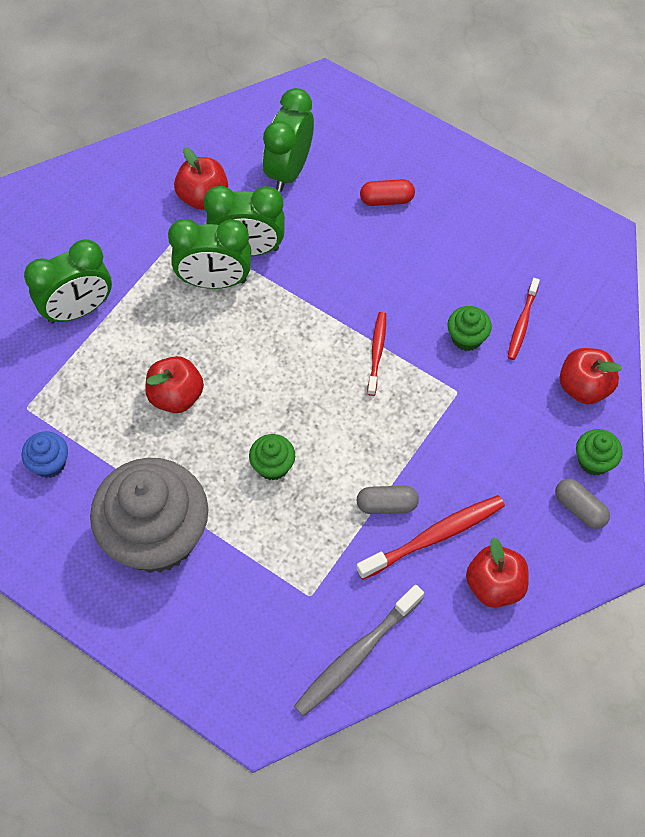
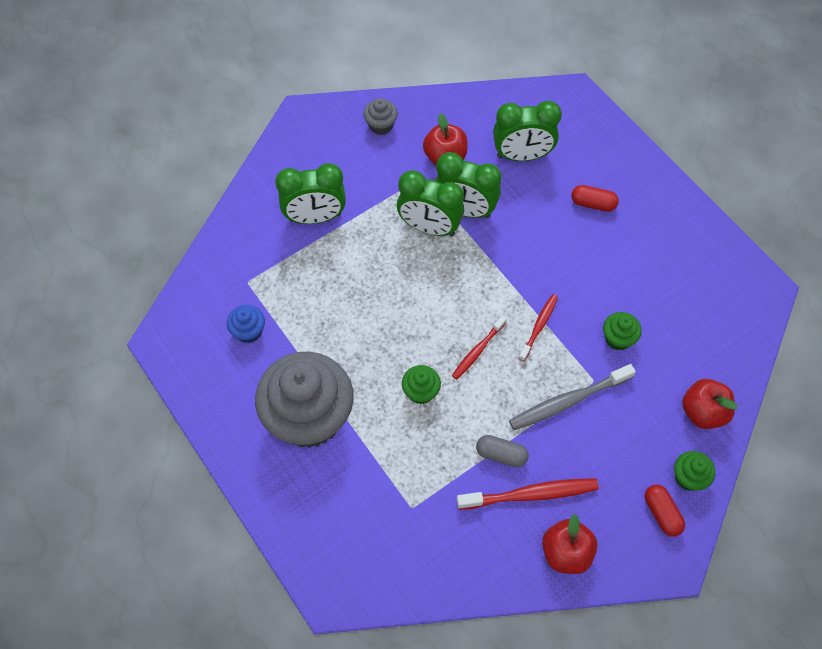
camera: 20 degrees right, 0 degrees up
(116, 183) = (381, 125): none -> grey cupcake
(176, 396) = (365, 310): red apple -> none
(289, 170) = (522, 155): green clock -> green clock turned 135 degrees counterclockwise
(356, 655) = (431, 569): grey toothbrush -> grey toothbrush (568, 401)
(522, 323) = (669, 341): red toothbrush -> red toothbrush (477, 351)
(579, 508) = (662, 513): grey capsule -> red capsule

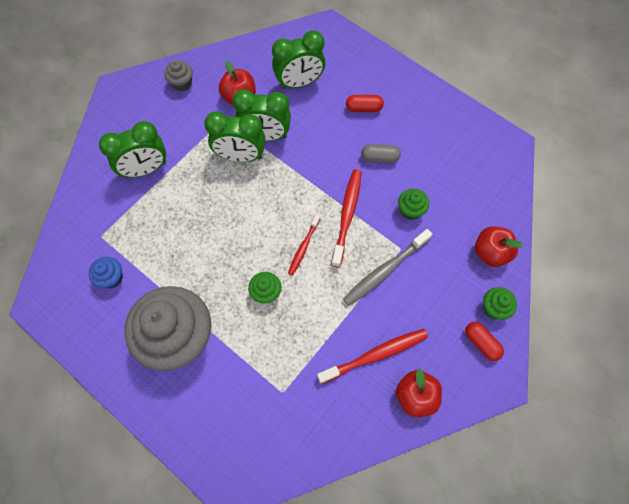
camera: 15 degrees left, 5 degrees up
(501, 454) = (343, 328): grey capsule -> grey capsule (380, 158)
(539, 326) = (347, 216): red toothbrush -> red toothbrush, size x1.63

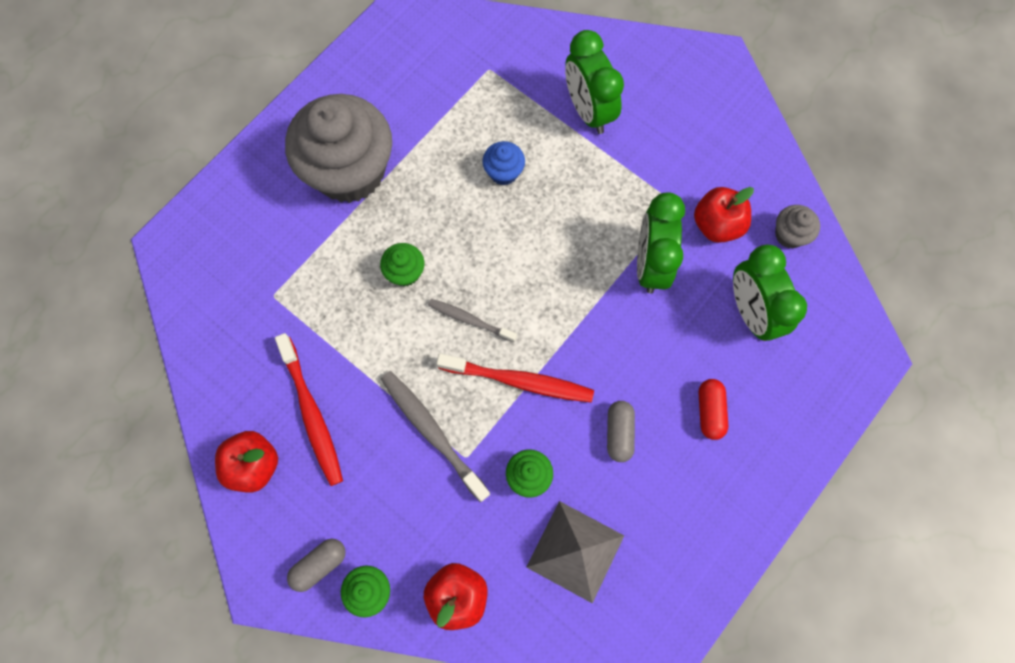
camera: 90 degrees right, 5 degrees up
(111, 278) = (431, 87): blue cupcake -> blue cupcake (503, 172)
(182, 83) = (735, 144): grey cupcake -> grey cupcake (789, 234)
(240, 156) = (613, 231): green clock -> none
(303, 247) = (470, 320): red toothbrush -> grey toothbrush
(455, 184) = (575, 551): none -> grey pyramid
(481, 343) = (319, 565): red capsule -> grey capsule

